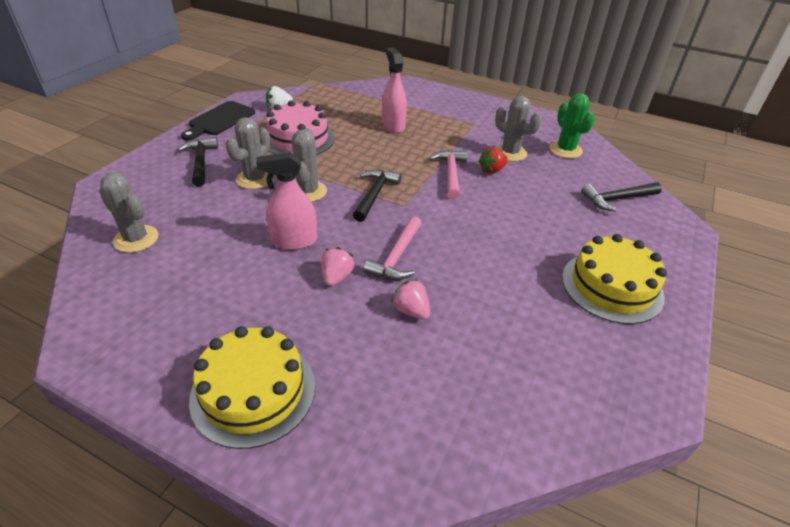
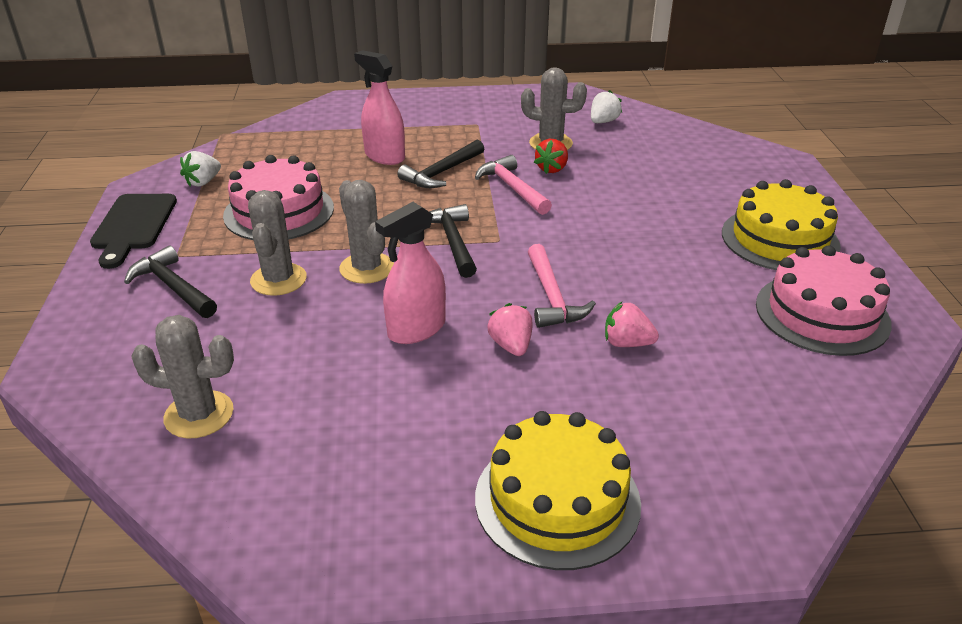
camera: 30 degrees left, 5 degrees down
(565, 150) = (603, 122): green cactus -> white strawberry
(583, 359) = (822, 313): none -> pink cake
(617, 199) = (702, 155): black hammer -> black hammer (441, 173)

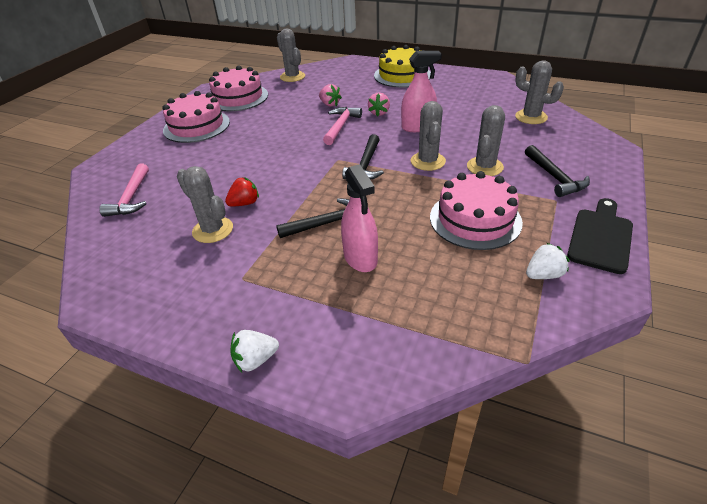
camera: 150 degrees left, 5 degrees up
(512, 188) = (290, 194): pink hammer -> pink hammer (131, 197)
(603, 122) = (138, 243): white strawberry -> white strawberry (255, 360)
(780, 239) = (196, 126): yellow cake -> pink cake
(815, 410) = (292, 77): none -> grey cactus

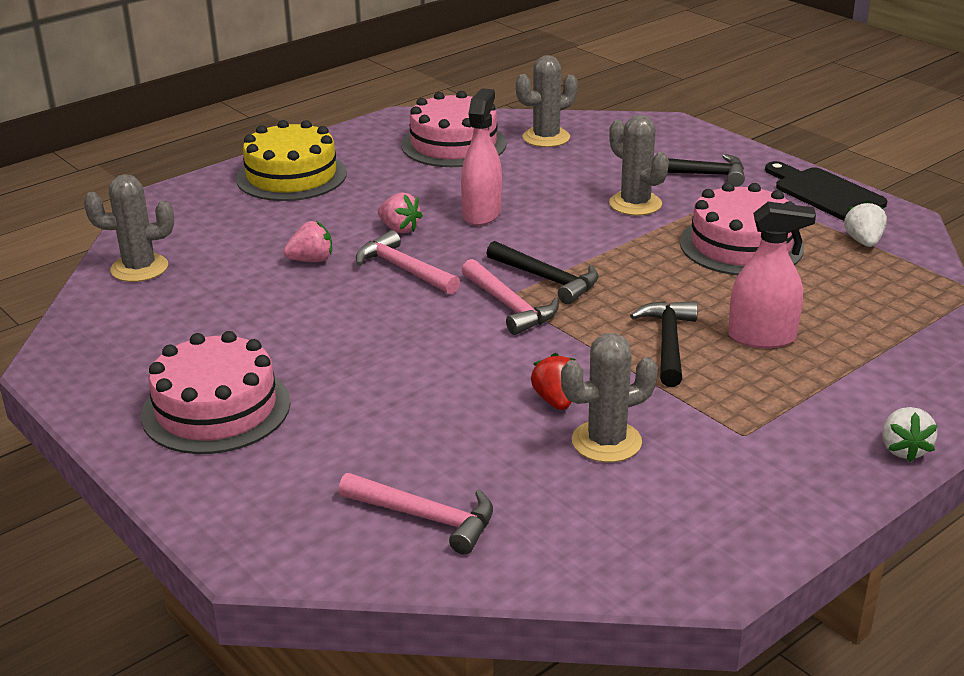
camera: 65 degrees left, 10 degrees down
(238, 97) = (148, 342): pink cake -> pink cake (453, 144)
(328, 163) = (509, 306): none -> pink hammer
(428, 161) = (584, 234): grey cactus -> none

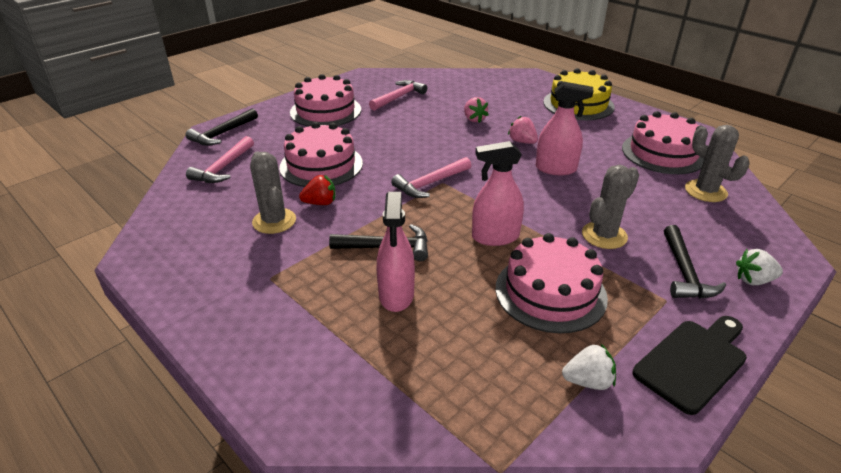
camera: 85 degrees right, 5 degrees up
(139, 268) = (454, 80): grey cactus -> none
(399, 229) = (522, 142): pink strawberry -> pink strawberry turned 105 degrees clockwise
(404, 269) = (470, 146): pink hammer -> pink hammer (399, 97)
(436, 405) = (321, 165): none -> pink cake
(547, 279) = (468, 196): black hammer -> black hammer (222, 134)
(641, 268) = (495, 237): none -> pink spray bottle
(904, 449) = (231, 361): white strawberry -> white strawberry (753, 280)

